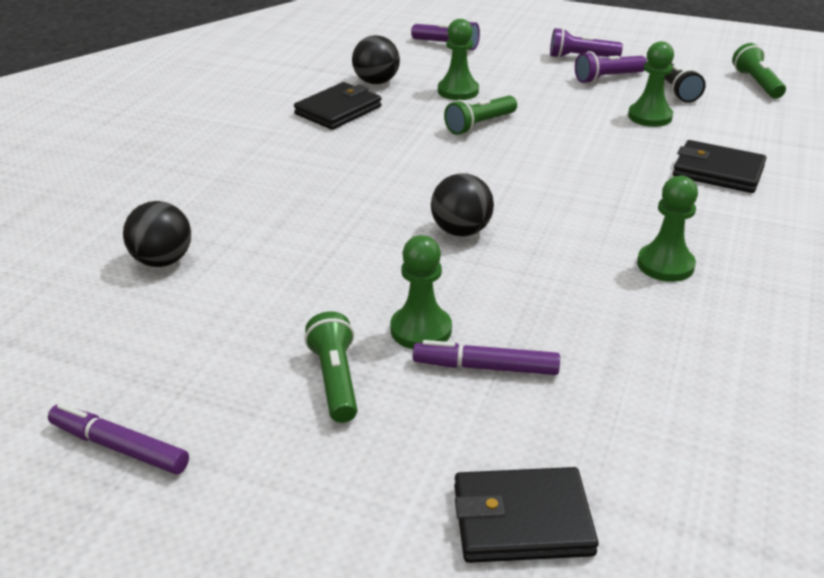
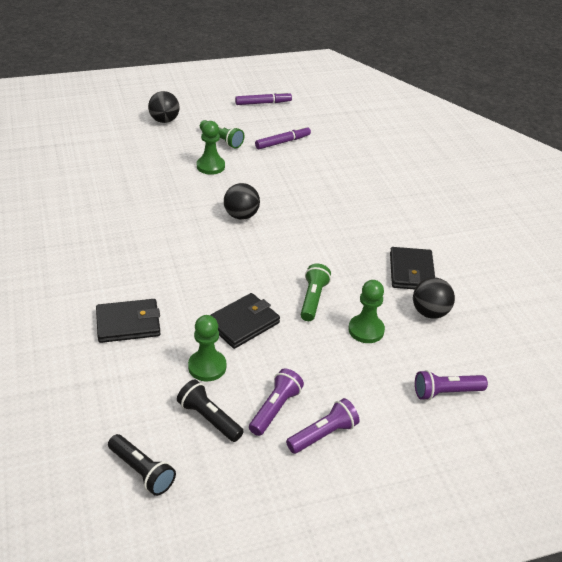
camera: 140 degrees right, 5 degrees up
(162, 261) = (346, 152): black ball -> black ball (164, 120)
(486, 367) = (172, 163): purple marker -> purple marker (282, 142)
(522, 520) = (123, 128): black wallet -> black wallet (243, 323)
(665, 265) = (126, 237): green pawn -> none
(756, 83) = (142, 471): green flashlight -> black flashlight

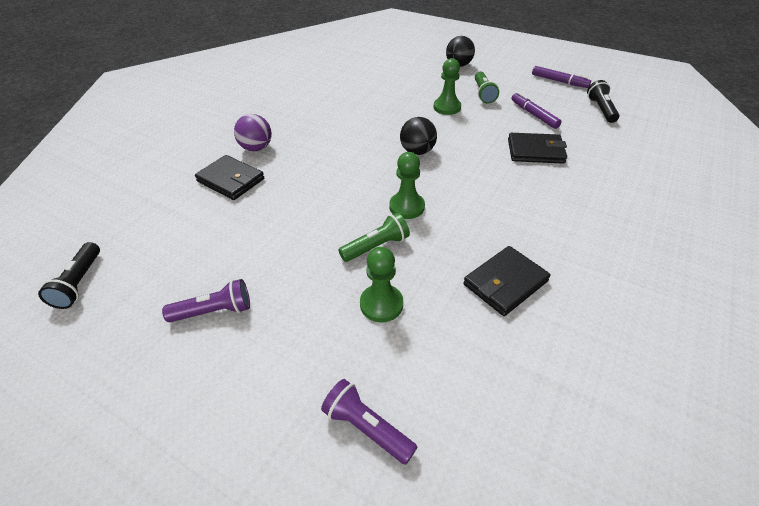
camera: 50 degrees right, 5 degrees up
(103, 286) = (256, 148): none -> purple ball
(207, 367) = (225, 242): green pawn -> green pawn (406, 207)
(209, 418) = (167, 280): black flashlight -> black flashlight (600, 109)
(243, 323) = (297, 229): black wallet -> black wallet (535, 151)
(282, 142) = (534, 115): purple marker -> purple marker turned 135 degrees counterclockwise
(323, 434) = (210, 364): purple flashlight -> none
(430, 312) = (468, 334): black ball -> none

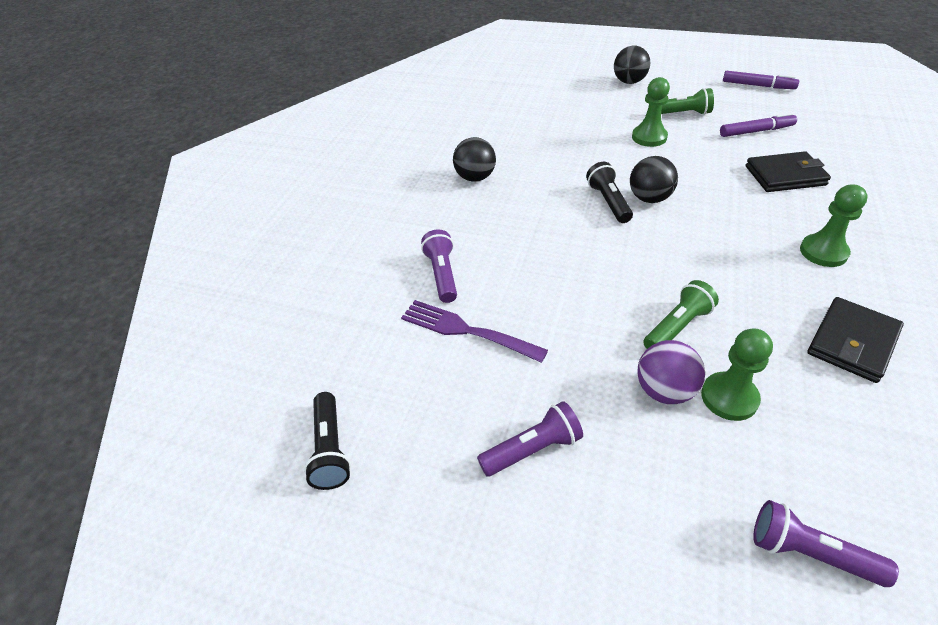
camera: 10 degrees left, 0 degrees up
(222, 221) = (466, 330): none -> purple fork
(231, 180) = (442, 274): black wallet -> purple flashlight
(256, 148) = (447, 227): purple ball -> purple ball (664, 391)
(298, 117) = (475, 178): none -> black ball
(406, 207) = (681, 270): green pawn -> green pawn (823, 252)
(483, 94) = (681, 114): green flashlight -> green flashlight turned 75 degrees counterclockwise
(534, 115) = (755, 131): purple marker -> purple marker turned 120 degrees clockwise
(600, 109) = (825, 113): black flashlight -> black flashlight (608, 202)

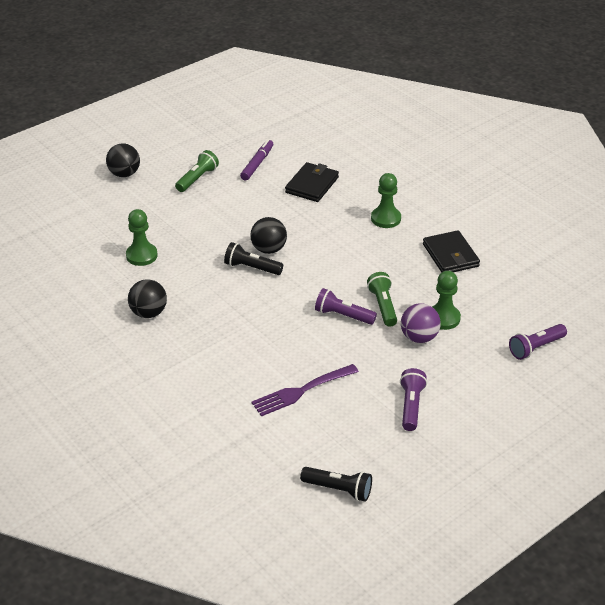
camera: 60 degrees left, 5 degrees down
(442, 274) = (238, 379): purple flashlight -> purple flashlight (343, 315)
(649, 137) = (205, 209): green pawn -> green pawn (141, 255)
(757, 85) = (209, 127): purple marker -> none

